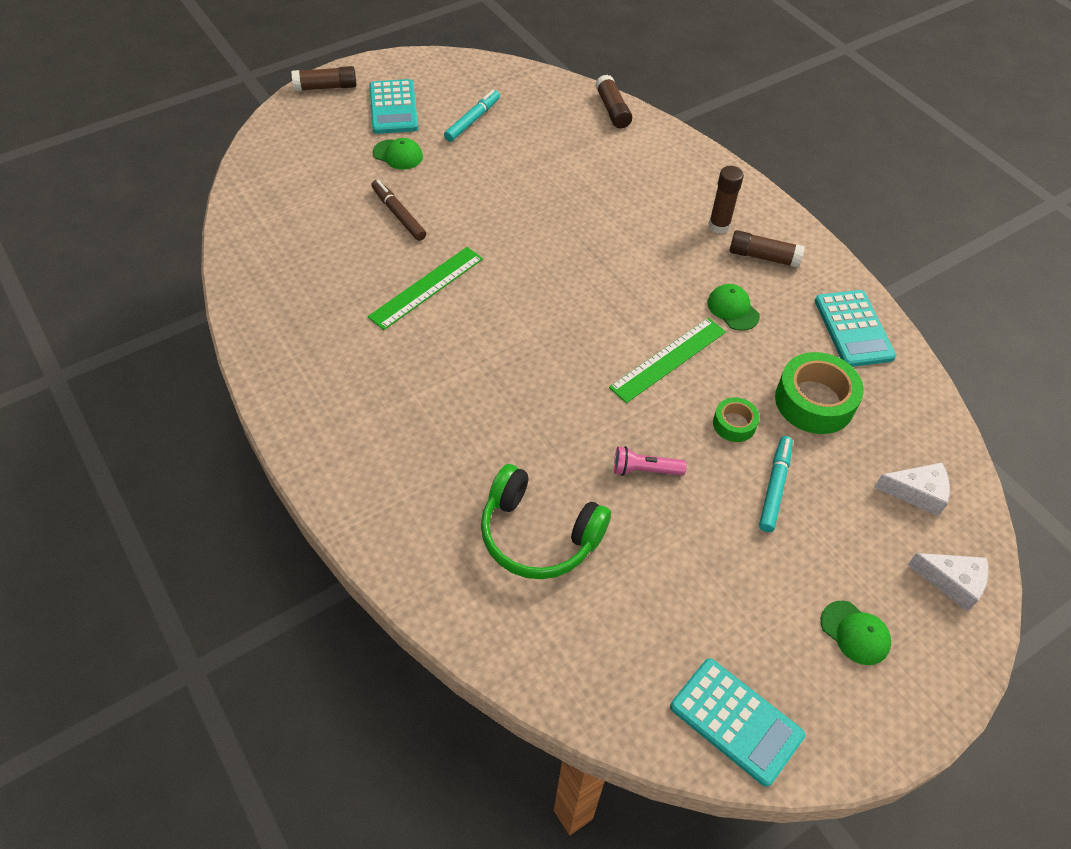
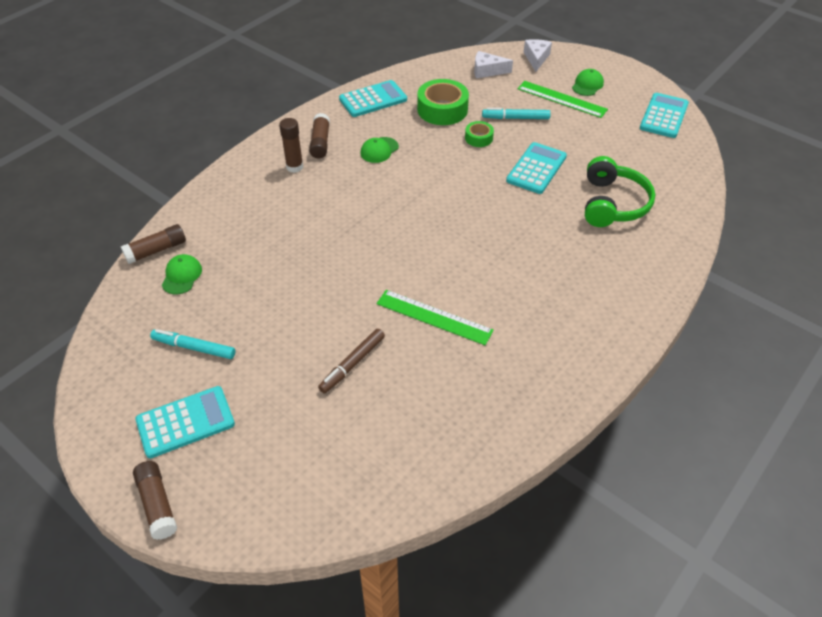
camera: 105 degrees left, 5 degrees down
(398, 155) = (265, 392): green cap -> green cap (182, 276)
(645, 470) = (536, 169): pink flashlight -> turquoise calculator
(668, 359) = (440, 172): green ruler -> green ruler (561, 99)
(917, 492) = (487, 71): white cheese -> white cheese turned 75 degrees counterclockwise

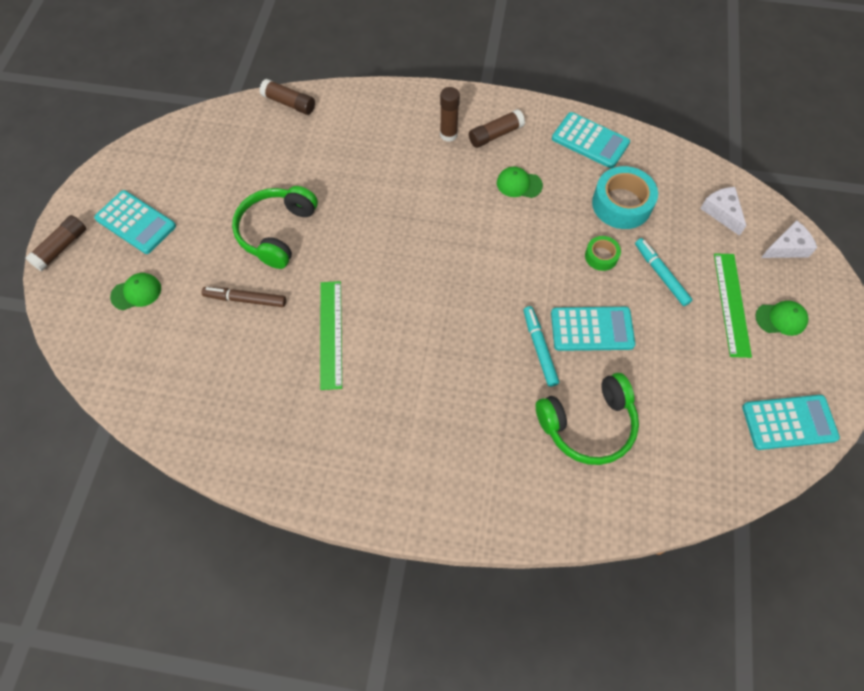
camera: 60 degrees right, 15 degrees up
(182, 276) = (272, 135): green cap -> green cap (136, 292)
(194, 348) = (206, 186): turquoise marker -> turquoise marker (539, 348)
(296, 314) = (276, 232): none -> green headphones
(442, 109) = (621, 204): green tape -> turquoise tape

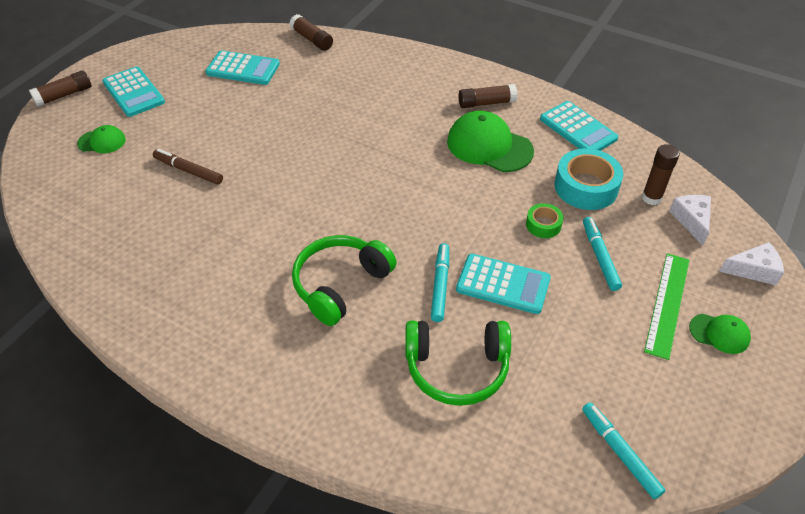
camera: 20 degrees right, 15 degrees down
(276, 232) = (246, 128): green headphones -> green headphones (340, 284)
(331, 334) = (247, 217): green ruler -> none
(448, 134) = (441, 93): brown glue stick -> brown glue stick (651, 198)
(519, 184) = (489, 146): green cap -> green cap, size x1.89
(744, 455) = (619, 452): none -> turquoise marker
(789, 422) = (687, 436): turquoise calculator -> turquoise calculator (243, 69)

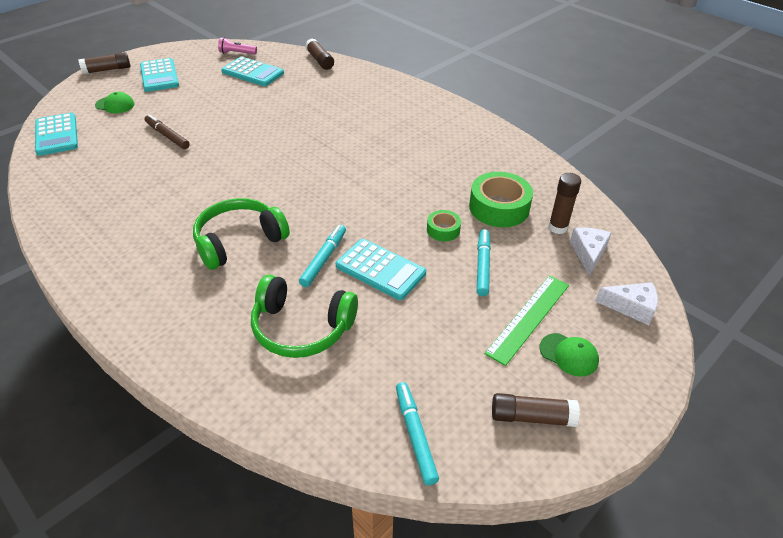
camera: 15 degrees right, 5 degrees down
(210, 45) = (237, 53): none -> pink flashlight
(486, 103) = (442, 128): brown glue stick -> brown glue stick (532, 417)
(489, 146) = (427, 160): green cap -> none
(578, 129) = (515, 161): turquoise calculator -> turquoise calculator (57, 135)
(586, 187) = (499, 207): turquoise tape -> green tape

